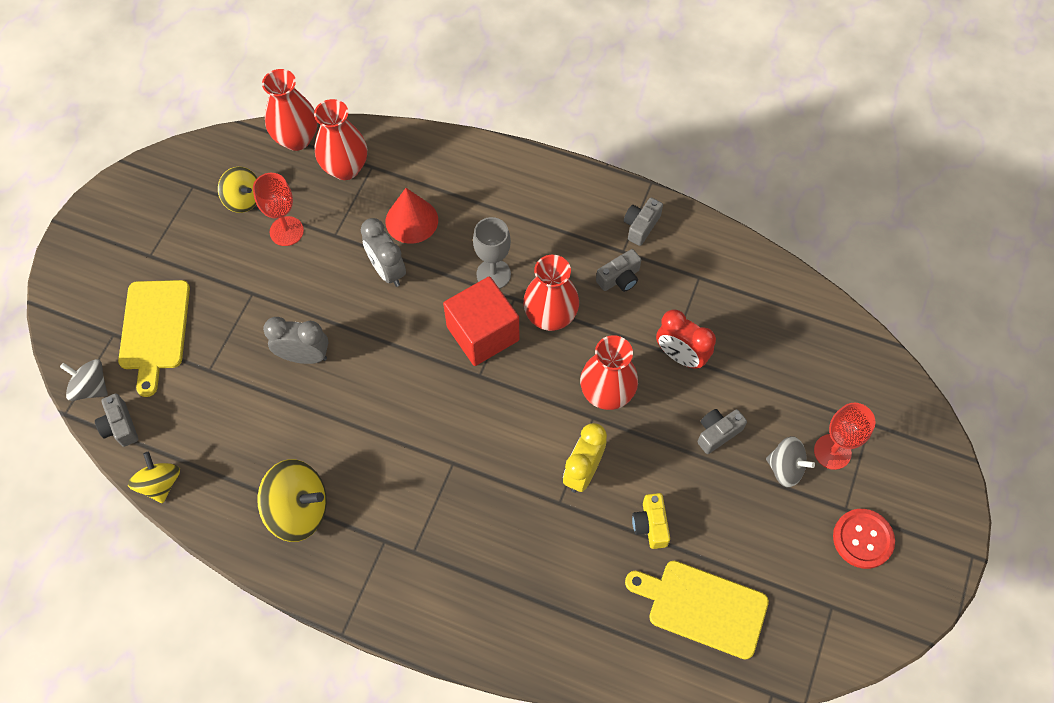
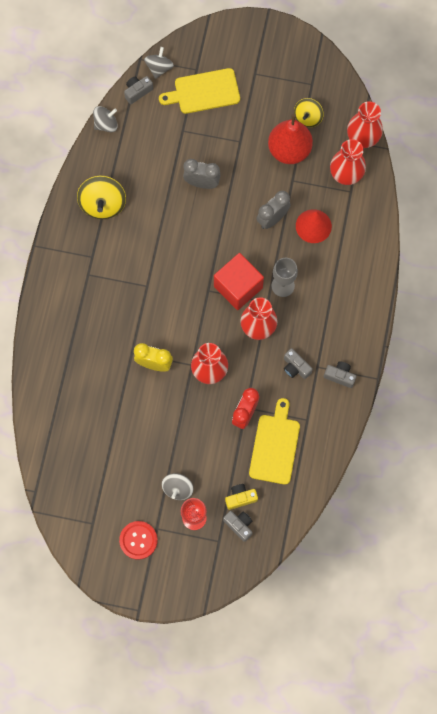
camera: 80 degrees right, 10 degrees up
(160, 484) = (106, 124): yellow spinning top -> grey spinning top
(286, 231) = (289, 150): red goblet -> red pear
(304, 356) = (202, 183): grey clock -> grey clock turned 75 degrees counterclockwise
(650, 525) = (126, 409): yellow camera -> yellow camera (240, 498)
(703, 607) = (80, 446): yellow cutting board -> yellow cutting board (275, 446)
(717, 433) = (194, 443): grey camera -> grey camera (239, 525)

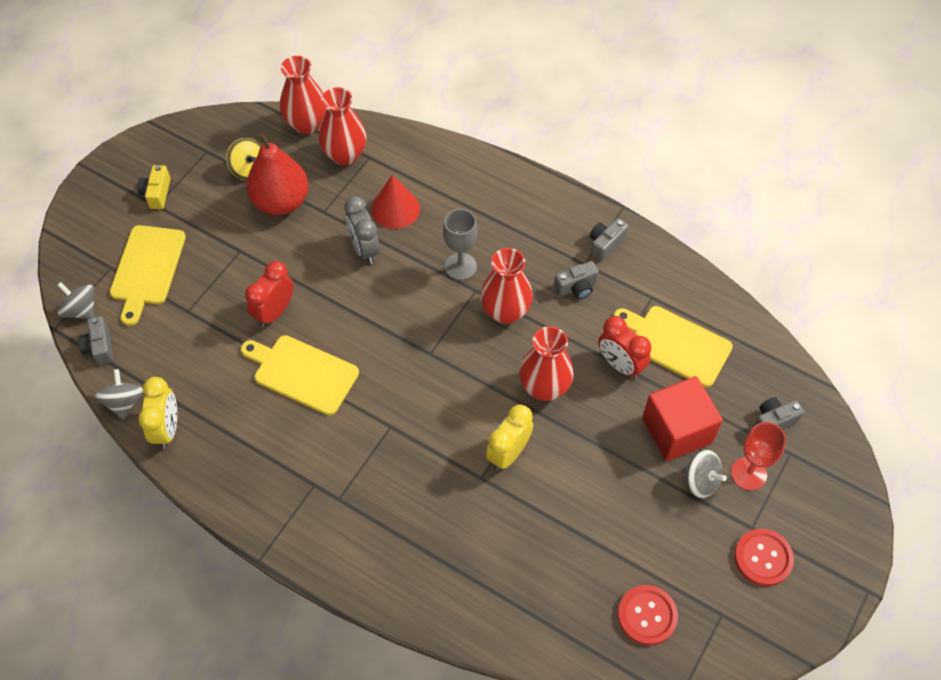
camera: 70 degrees left, 15 degrees down
(77, 479) = (647, 615): none -> red button
(97, 157) = (167, 429): none -> yellow clock
(103, 204) = (242, 444): yellow spinning top -> none
(164, 219) = (302, 373): none -> yellow cutting board
(202, 183) = (274, 312): grey clock -> red clock
(238, 287) = (440, 317): red cube -> red cube (677, 430)
(240, 498) = (736, 407): yellow camera -> yellow camera (157, 193)

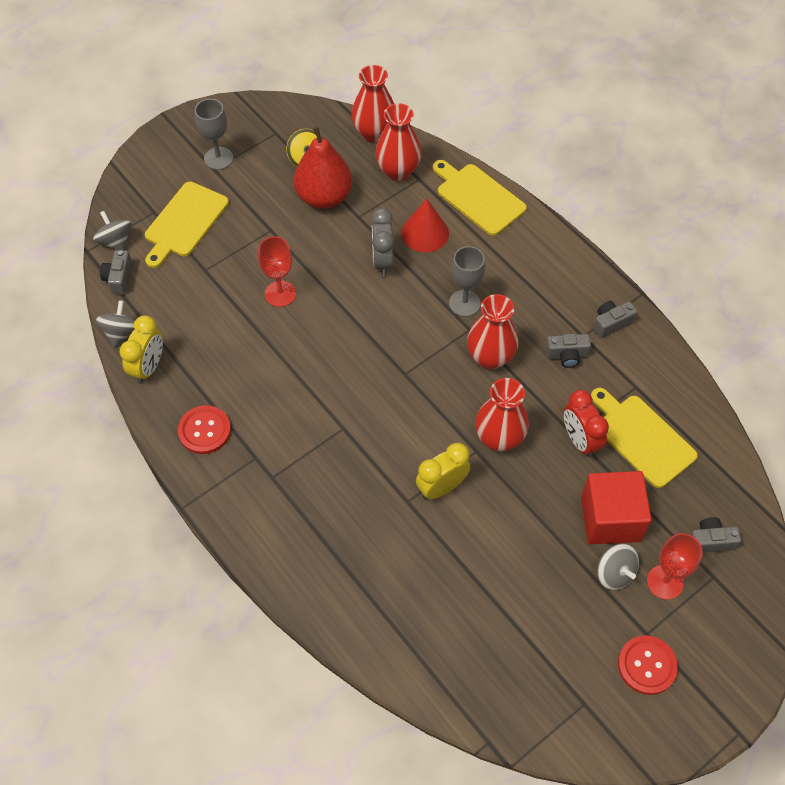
camera: 20 degrees right, 0 degrees up
(157, 193) = (218, 158): yellow camera -> grey goblet
(274, 312) = (280, 294): red clock -> red goblet
(302, 373) = (284, 356): yellow cutting board -> yellow cutting board (478, 197)
(647, 615) = (512, 679): red button -> red button (204, 430)

